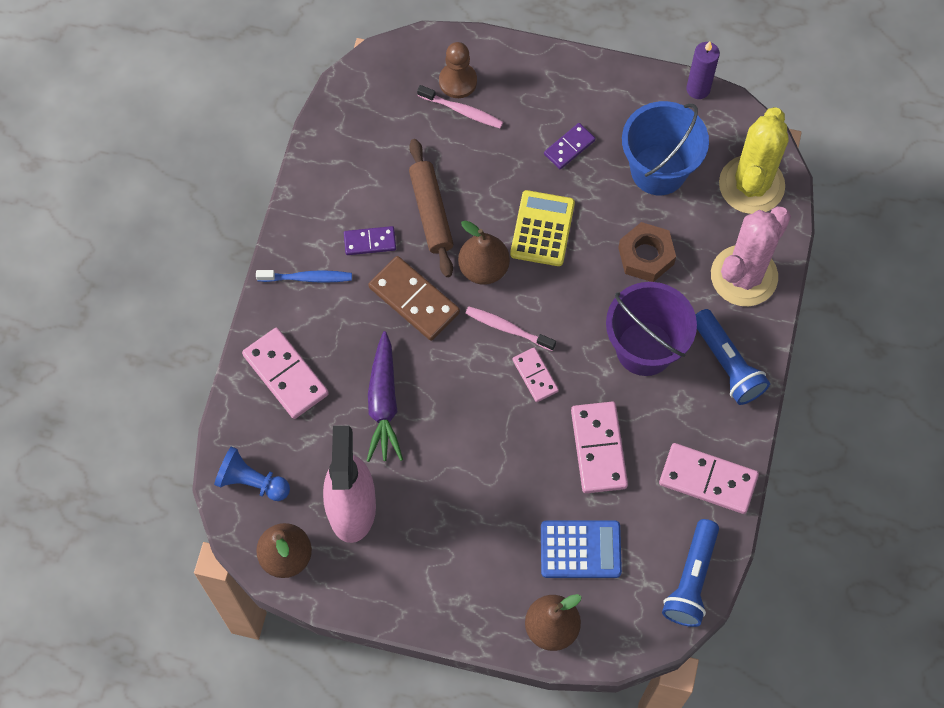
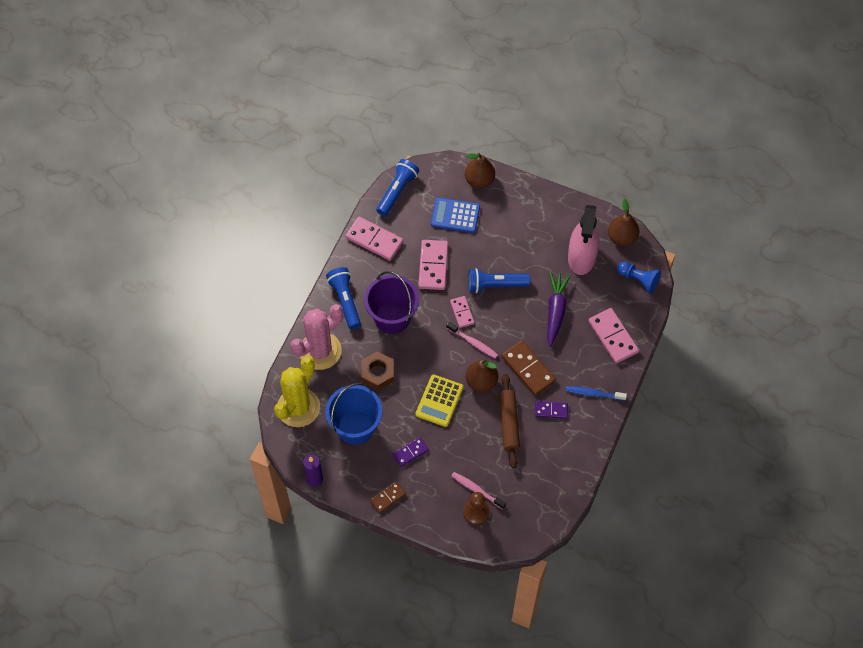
camera: 170 degrees left, 5 degrees down
(489, 432) = (495, 285): none -> blue flashlight
(587, 81) = (387, 497): none -> brown domino

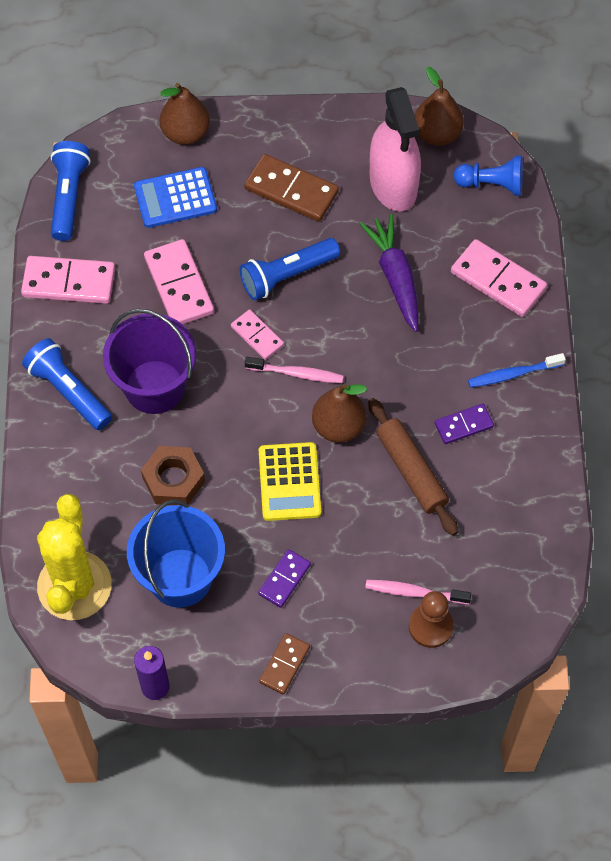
camera: 25 degrees left, 0 degrees up
(320, 351) = (66, 484): pink cactus -> none
(528, 369) = (398, 379): brown domino -> brown domino (291, 190)

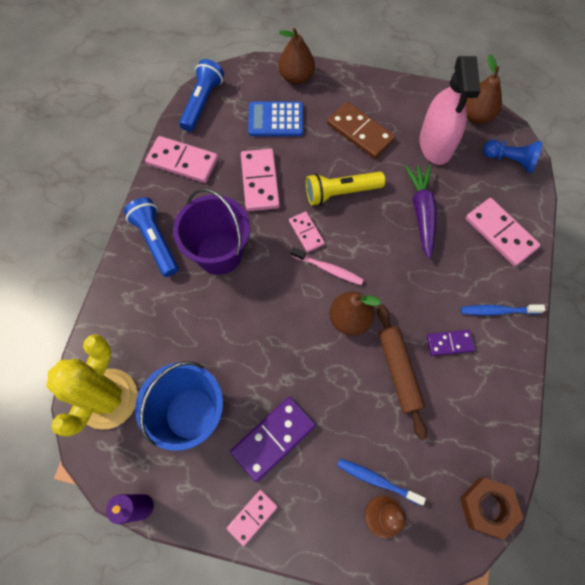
camera: 15 degrees right, 5 degrees up
(173, 480) = (211, 330): brown nut -> brown nut (487, 507)
(284, 579) = (273, 438): purple domino -> purple domino, size x1.71
(284, 664) = (252, 517): brown domino -> pink domino
(287, 275) = (340, 192): blue flashlight -> yellow flashlight
(289, 482) = (299, 355): yellow calculator -> none
(414, 592) = (377, 480): pink toothbrush -> blue toothbrush

